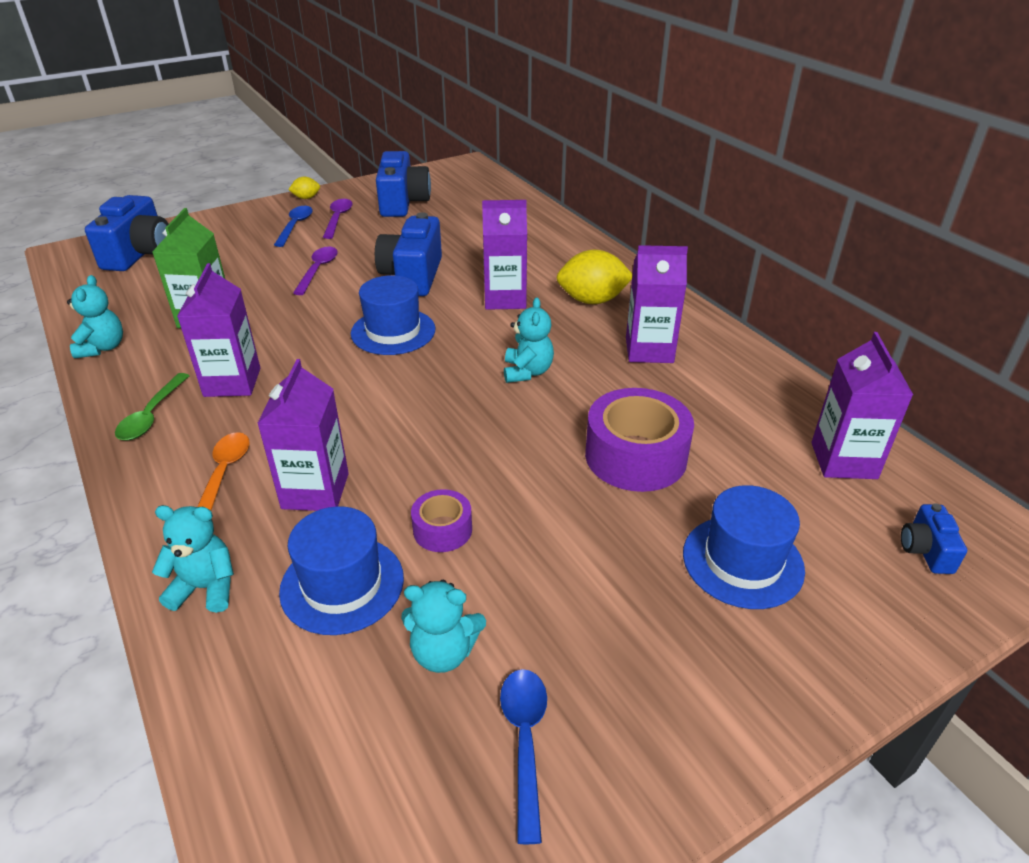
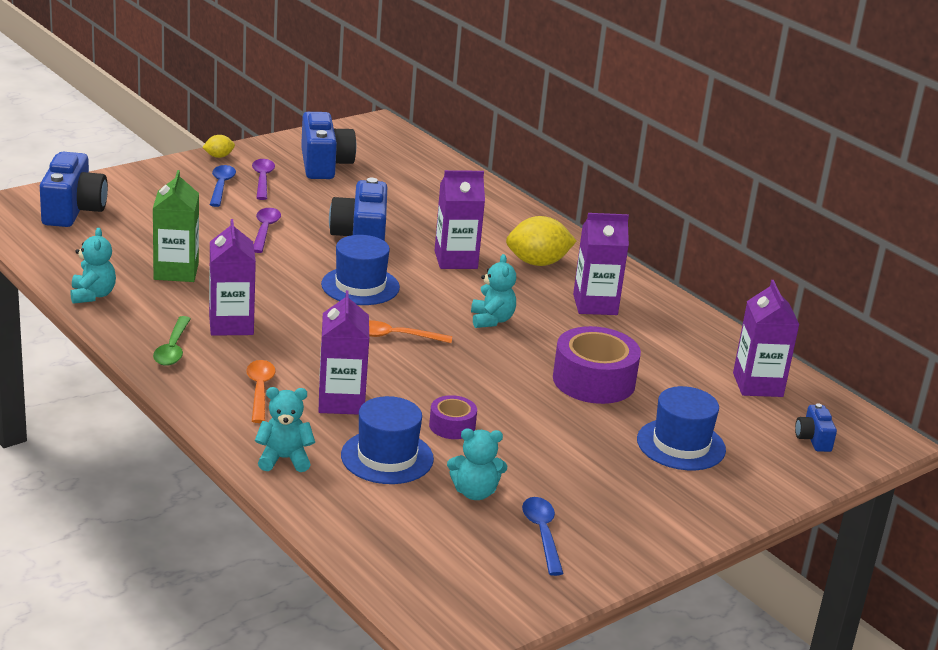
camera: 10 degrees left, 10 degrees down
(411, 395) = (395, 336): none -> orange spoon

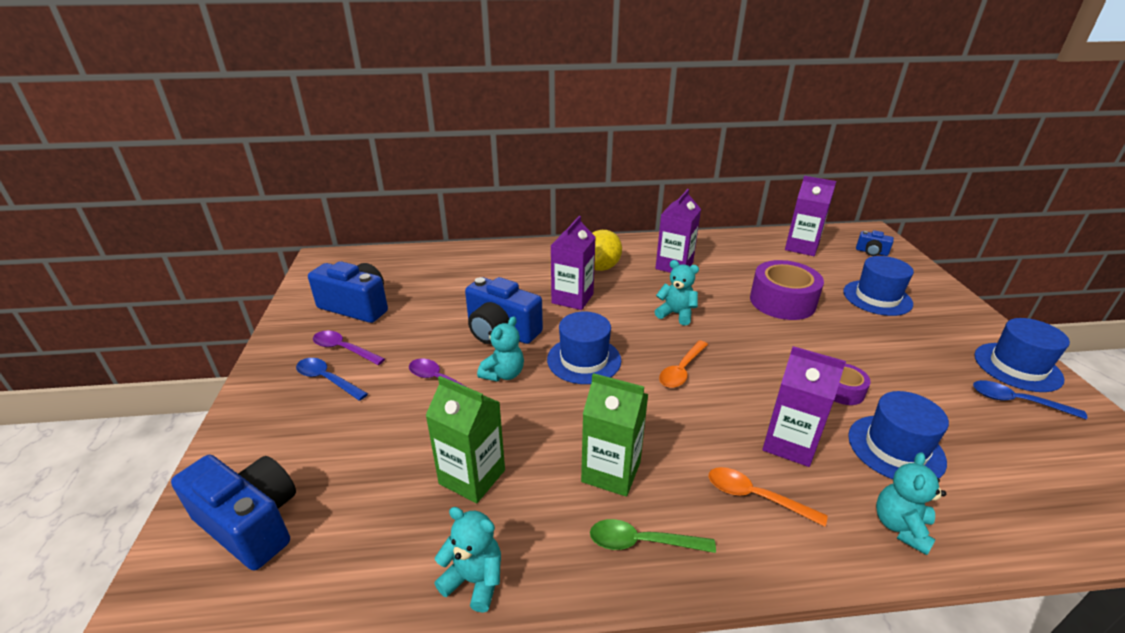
camera: 55 degrees left, 5 degrees up
(173, 349) = (642, 542): green spoon -> green spoon turned 150 degrees clockwise
(218, 156) = (268, 360): yellow lemon -> none
(231, 324) = (611, 472): purple carton -> green carton
(475, 492) = (955, 416): turquoise teddy bear -> turquoise teddy bear (503, 374)
(619, 540) = (1017, 367): none -> blue hat

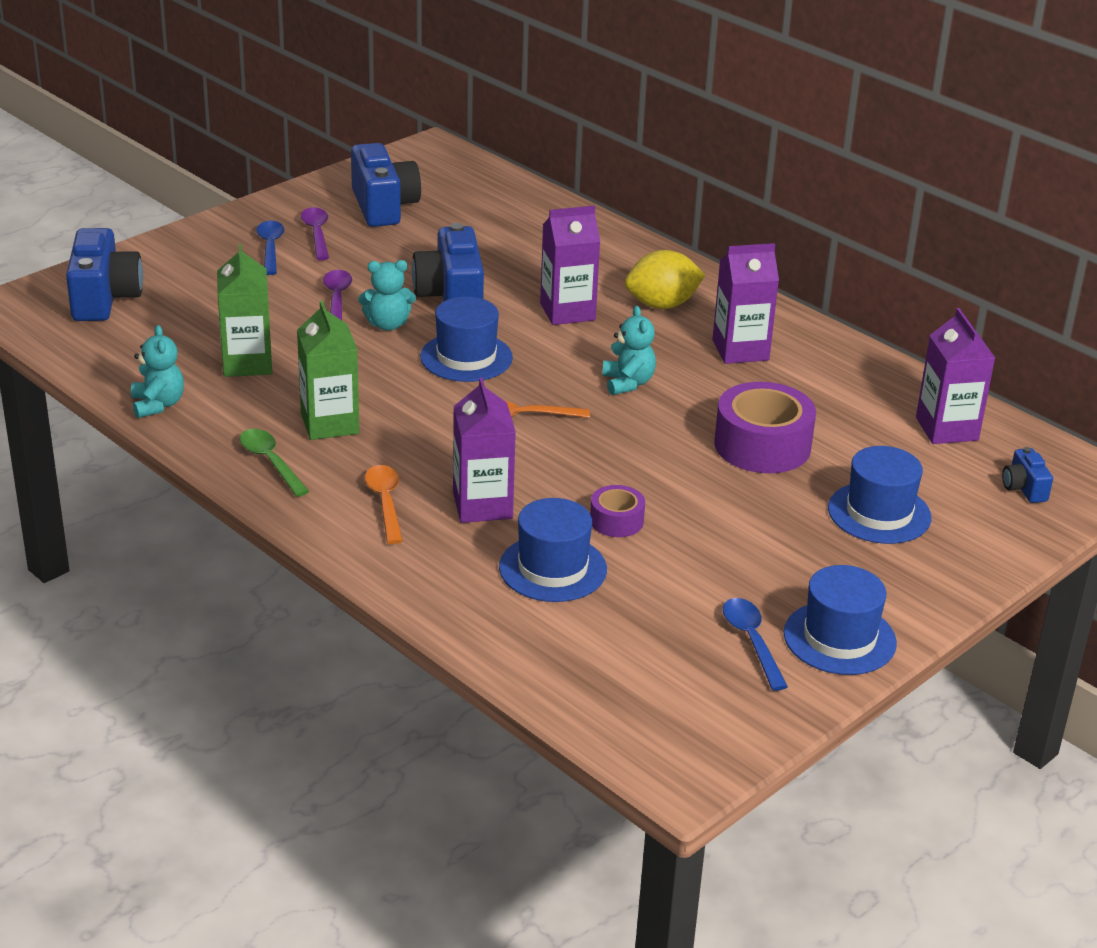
camera: 50 degrees right, 0 degrees up
(900, 527) = (436, 585): turquoise teddy bear -> none

